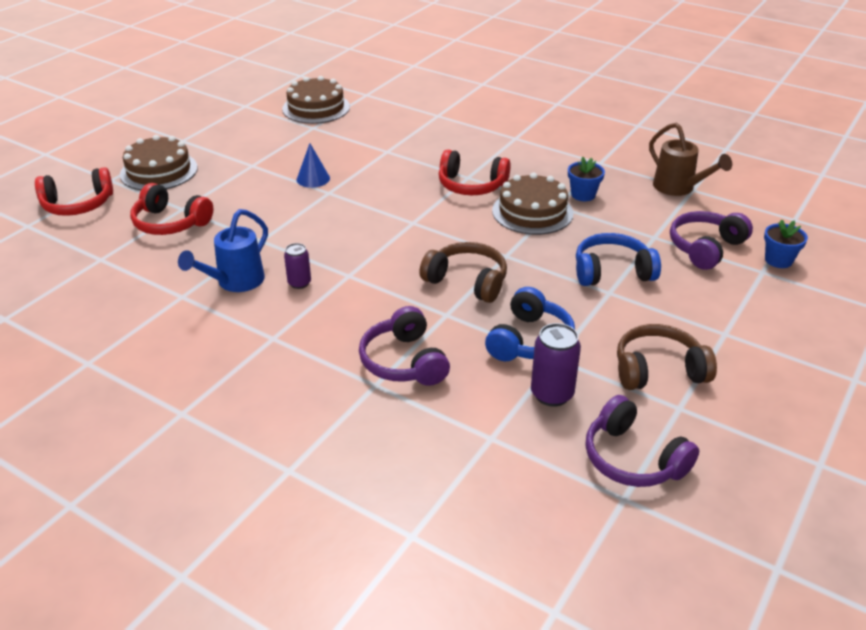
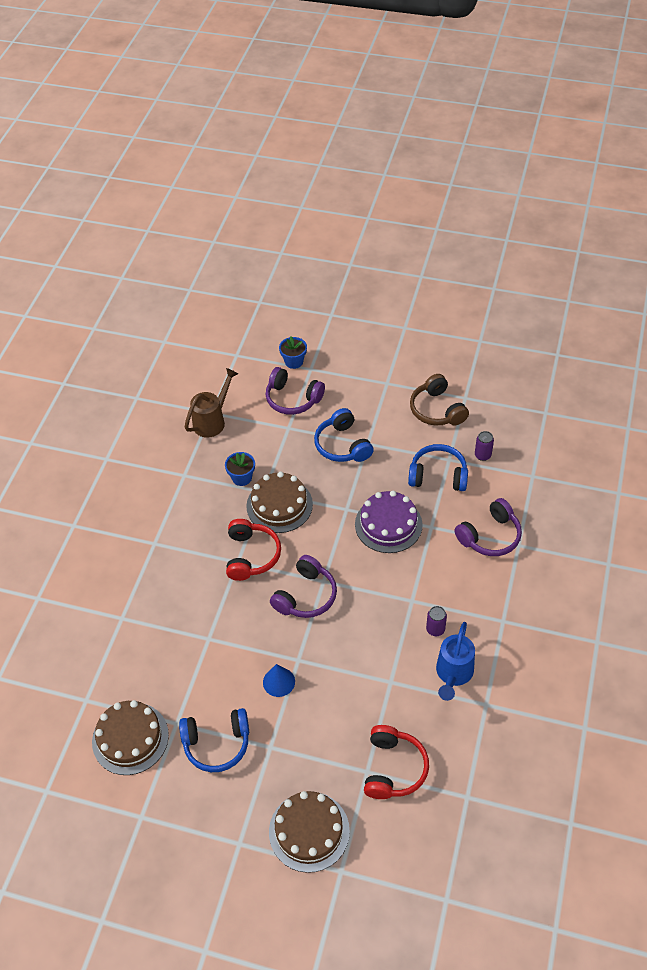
camera: 105 degrees left, 15 degrees up
(78, 205) = (395, 874): red headphones -> none
(235, 282) = (453, 674): blue watering can -> blue watering can turned 90 degrees clockwise
(277, 142) = (217, 744): none -> blue headphones
(467, 281) = (388, 524): brown headphones -> purple cake
(552, 394) = (482, 455): purple can -> purple can, size x0.63
(633, 459) = (515, 412): purple headphones -> purple headphones (306, 596)

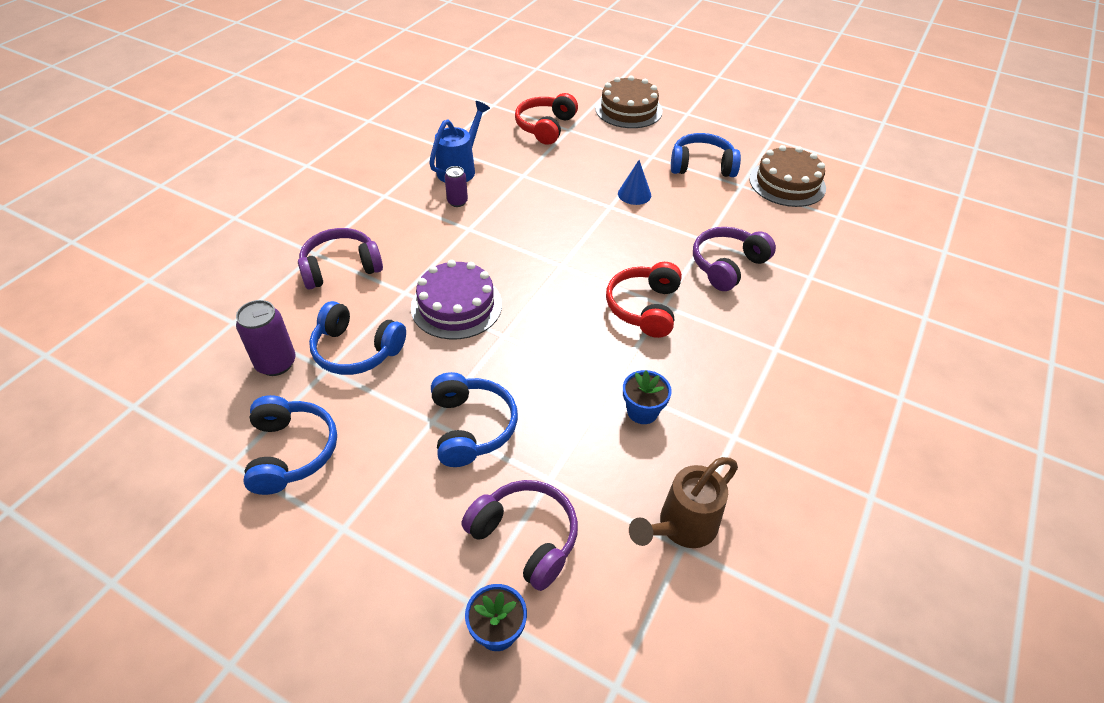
camera: 170 degrees left, 5 degrees down
(279, 505) = (594, 360): brown cake -> none
(306, 596) = (586, 255): purple headphones -> purple headphones (727, 265)
(437, 410) = (291, 452): brown headphones -> blue headphones
(482, 455) = (276, 363): purple can -> purple can, size x1.59

